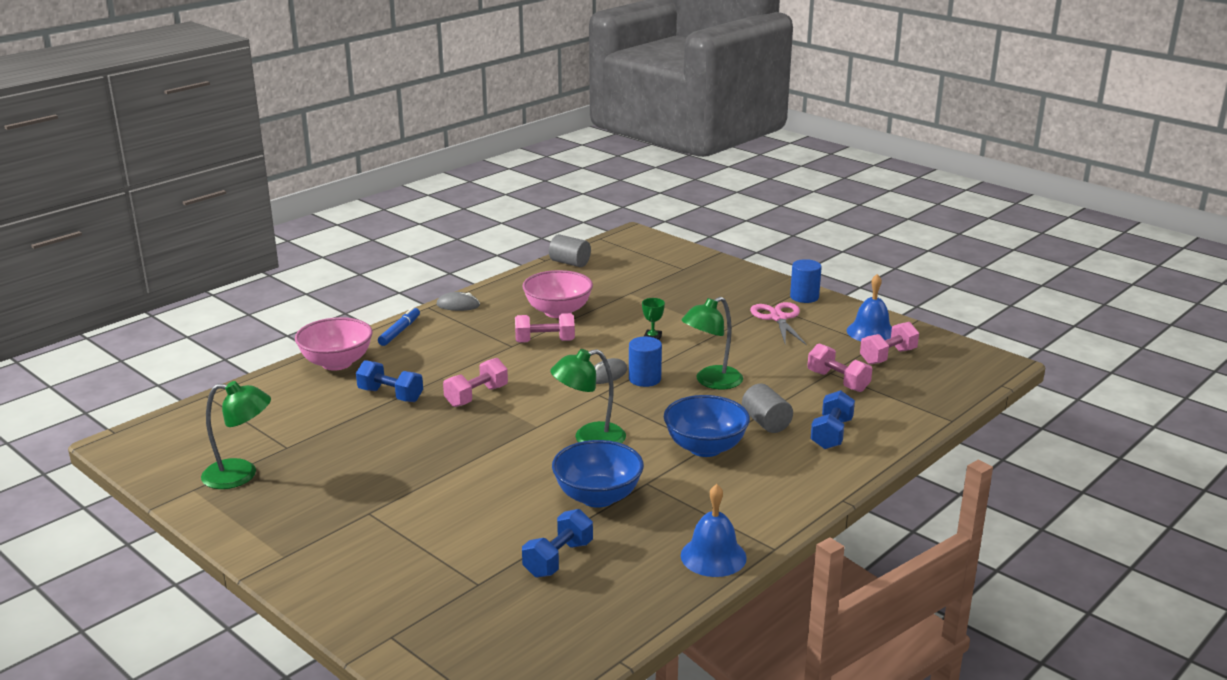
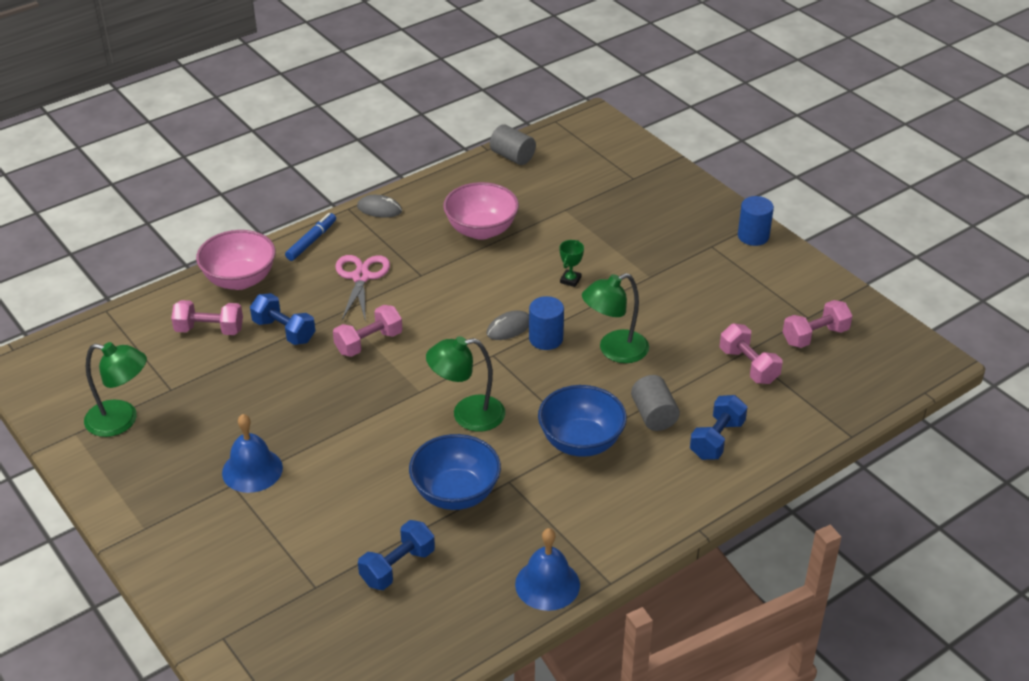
camera: 10 degrees right, 15 degrees up
(545, 341) = (456, 272): pink dumbbell -> pink dumbbell (209, 330)
(778, 318) = (714, 265): pink scissors -> pink scissors (361, 277)
(871, 332) = (809, 297): blue bell -> blue bell (252, 470)

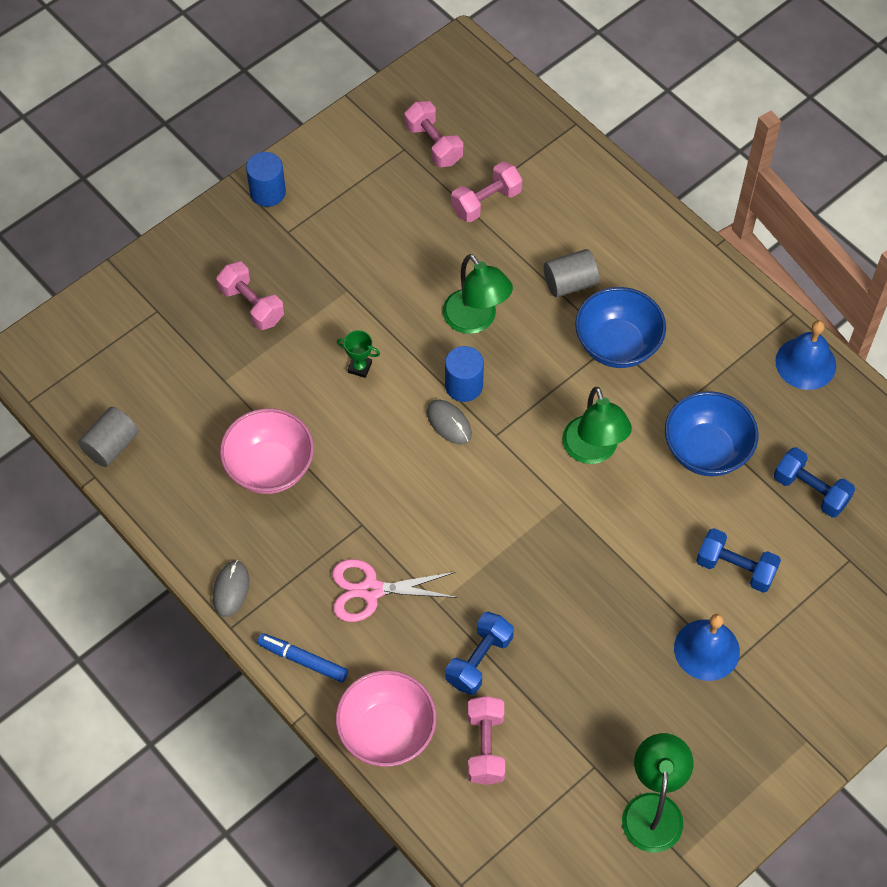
camera: 95 degrees left, 20 degrees up
(369, 343) = (490, 564): pink dumbbell -> pink dumbbell (252, 305)
(717, 439) = (596, 230): blue dumbbell -> blue dumbbell (735, 568)

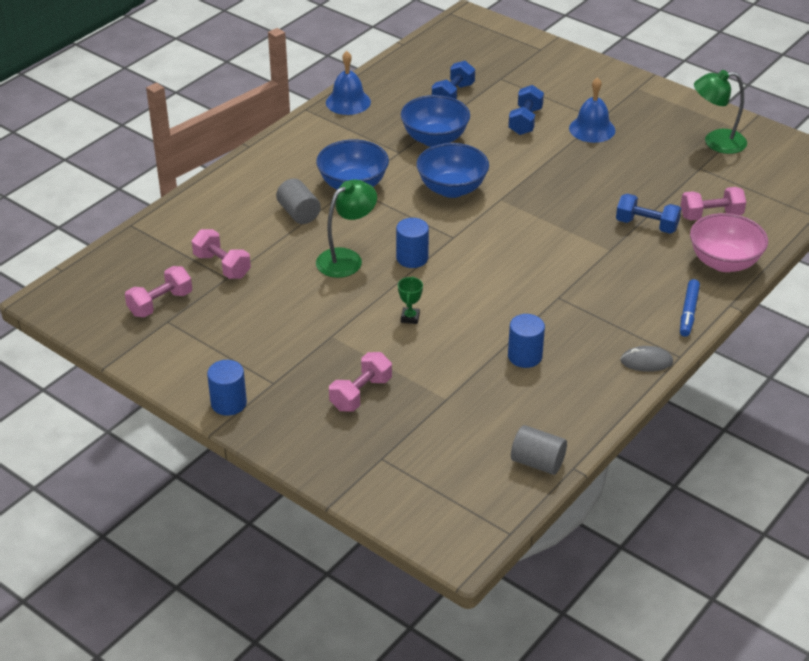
camera: 100 degrees left, 20 degrees down
(270, 467) = (525, 356): pink bowl -> blue cylinder
(371, 590) = (614, 284): pink scissors -> none
(449, 423) = (449, 262): grey mouse -> none
(593, 451) = (452, 189): green lamp -> blue bowl

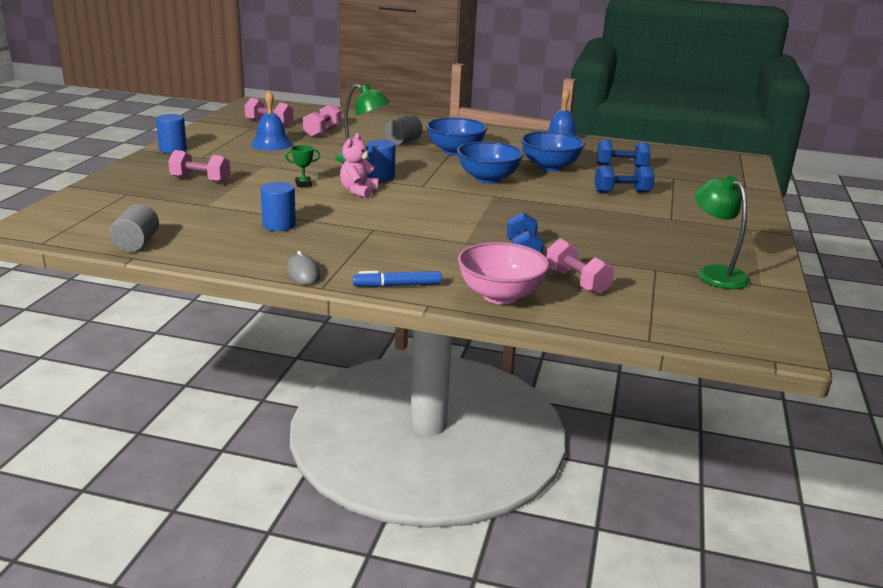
camera: 65 degrees right, 15 degrees down
(450, 283) = (358, 191): none -> pink teddy bear
(592, 129) = (650, 217): blue bell -> blue bell (271, 144)

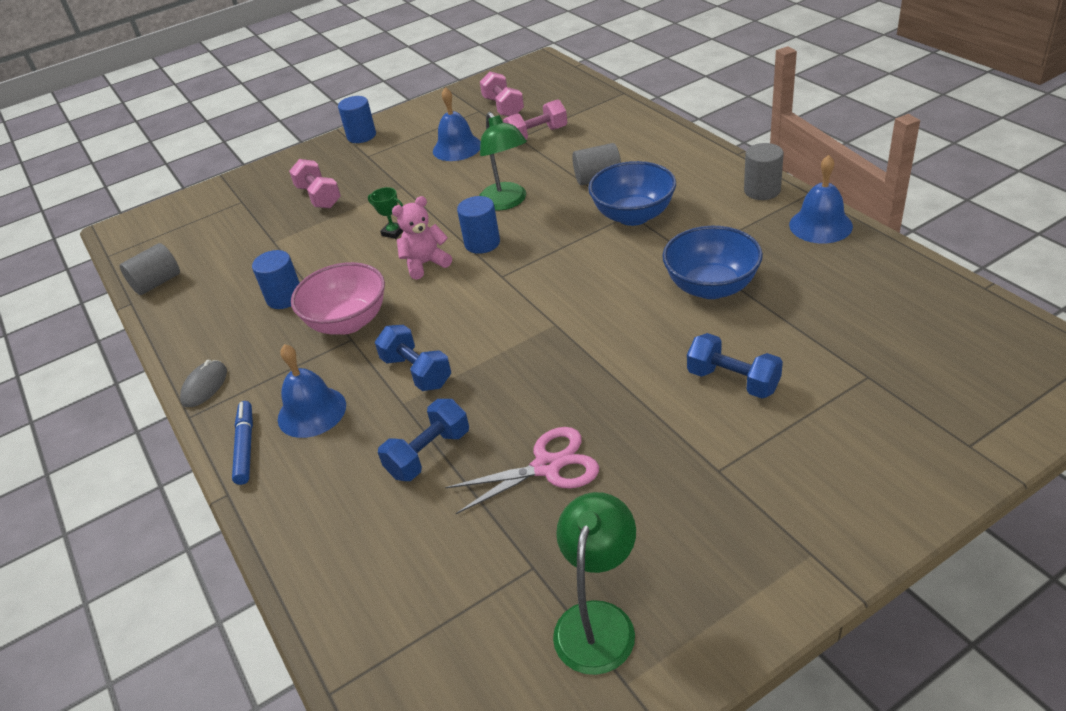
camera: 50 degrees right, 15 degrees up
(397, 285) = (245, 447): blue marker -> blue marker turned 45 degrees clockwise
(412, 261) = (312, 412): none -> blue bell
(488, 179) = (594, 287): blue bowl -> none
(500, 295) = (304, 517): pink bowl -> pink bowl (348, 322)
(508, 132) = (762, 190): none -> grey cylinder
(577, 282) = (409, 538): pink dumbbell -> none
(594, 239) = (547, 467): none -> pink scissors
(621, 166) = (823, 318): blue dumbbell -> blue dumbbell (416, 372)

